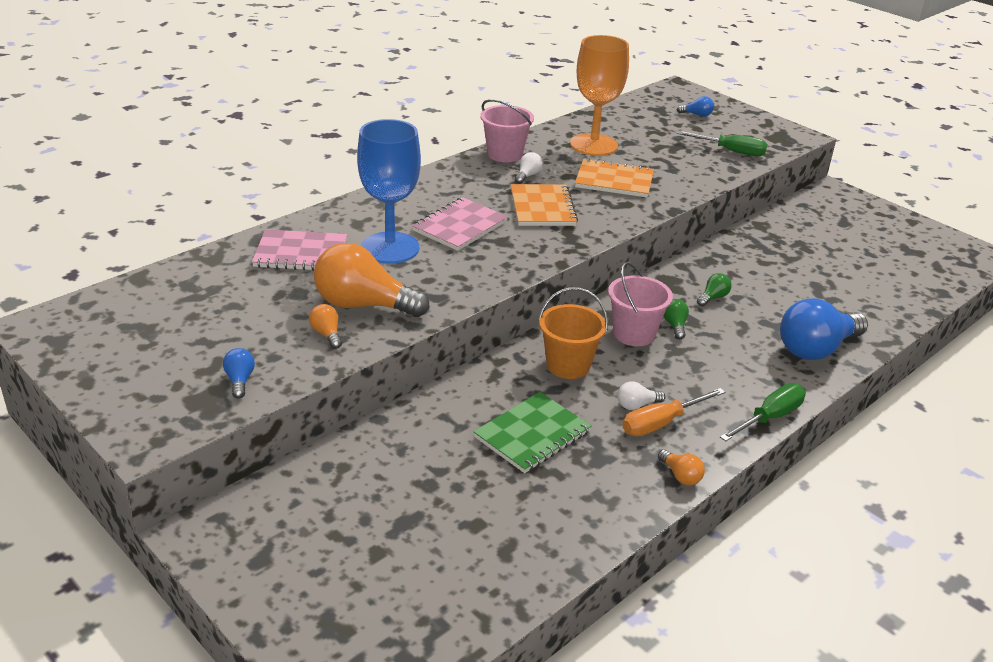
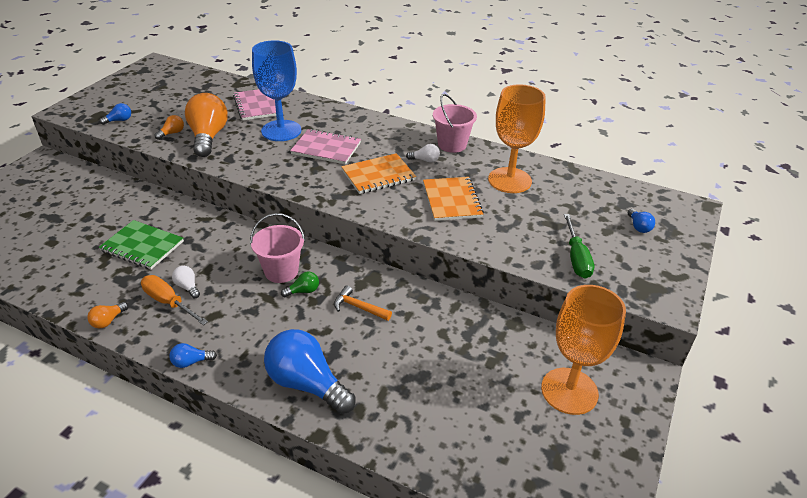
camera: 70 degrees right, 5 degrees up
(568, 365) = (227, 247): orange bucket -> none
(713, 298) = (358, 307): green light bulb -> orange hammer
(769, 417) = (191, 362): green screwdriver -> blue light bulb
(846, 225) = (569, 391): none -> orange goblet

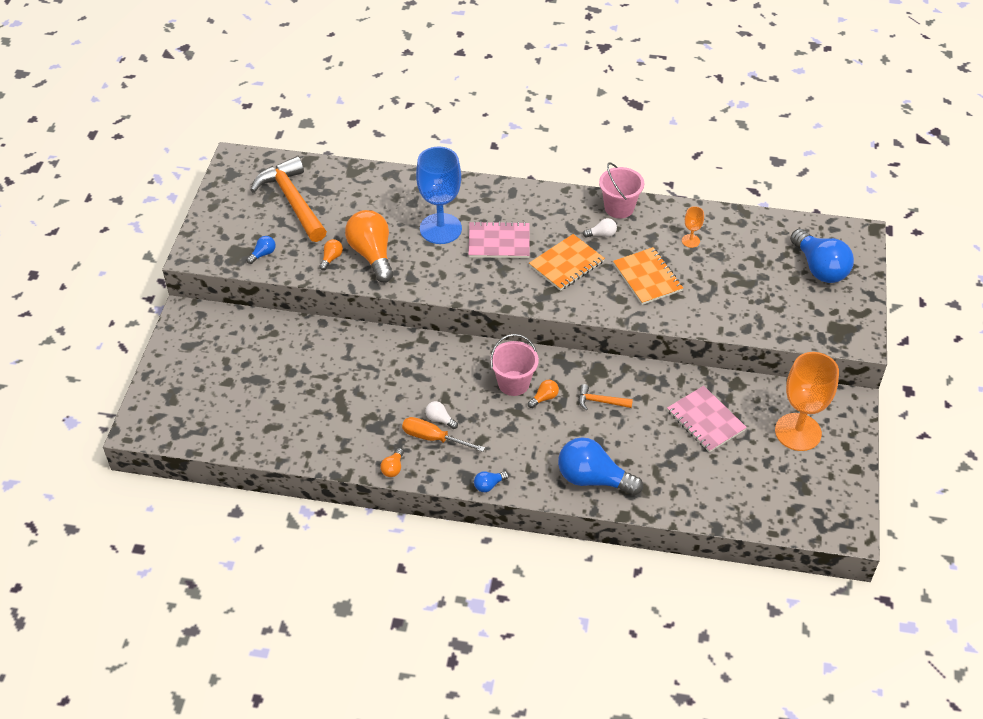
camera: 15 degrees left, 10 degrees up
(142, 246) = (369, 389): green notebook -> none
(174, 93) = (292, 201): none -> orange hammer
(258, 105) = (395, 199): pink notebook -> pink notebook (705, 420)
(303, 291) = (544, 398): green light bulb -> orange light bulb
(509, 180) = (690, 241): orange goblet -> orange goblet, size x0.43
(576, 258) = (776, 314): green screwdriver -> none
(638, 227) = (819, 268): blue light bulb -> blue light bulb, size x2.31

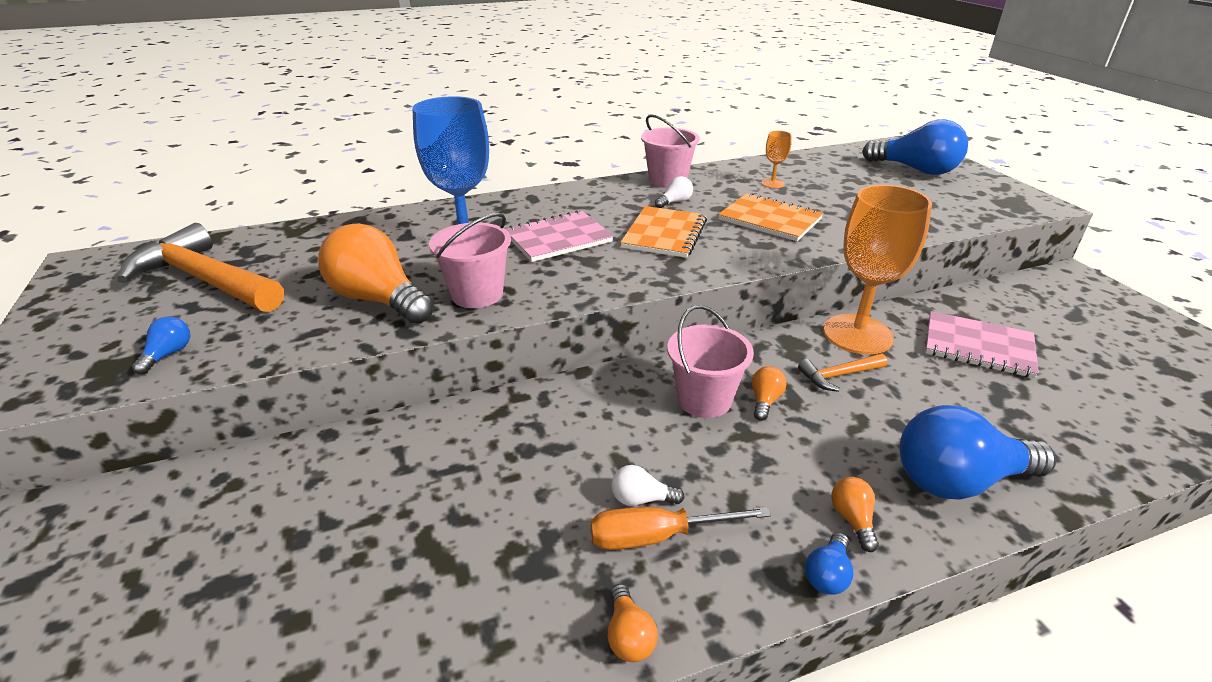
camera: 30 degrees left, 15 degrees down
(331, 258) = (308, 323): orange light bulb -> orange light bulb (852, 520)
(424, 271) = (477, 294): none -> pink bucket
(798, 432) = (1077, 319): orange goblet -> orange goblet (857, 334)

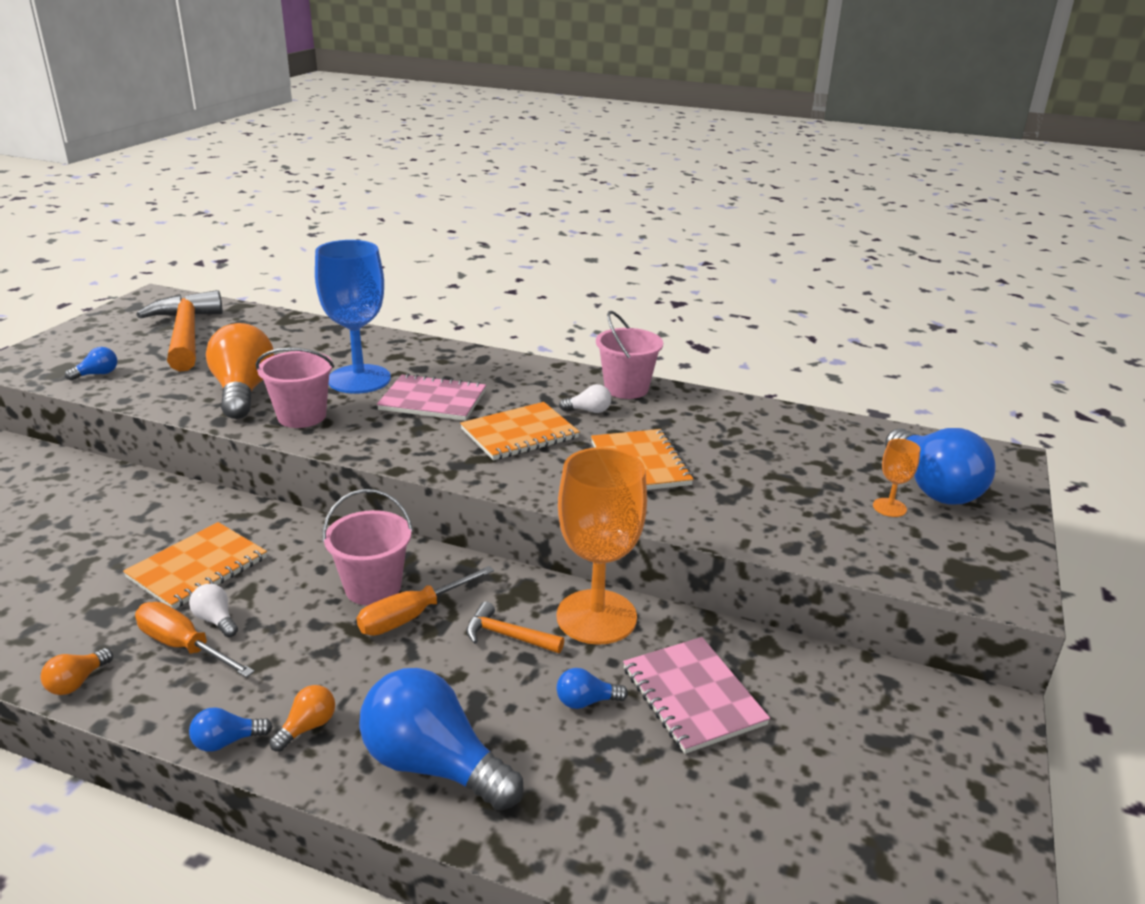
camera: 40 degrees right, 5 degrees down
(545, 472) = (197, 568): none -> orange notebook
(765, 401) = (412, 616): orange light bulb -> orange screwdriver
(772, 183) = (723, 433): orange goblet -> orange goblet (889, 507)
(946, 384) = (586, 701): none -> blue light bulb

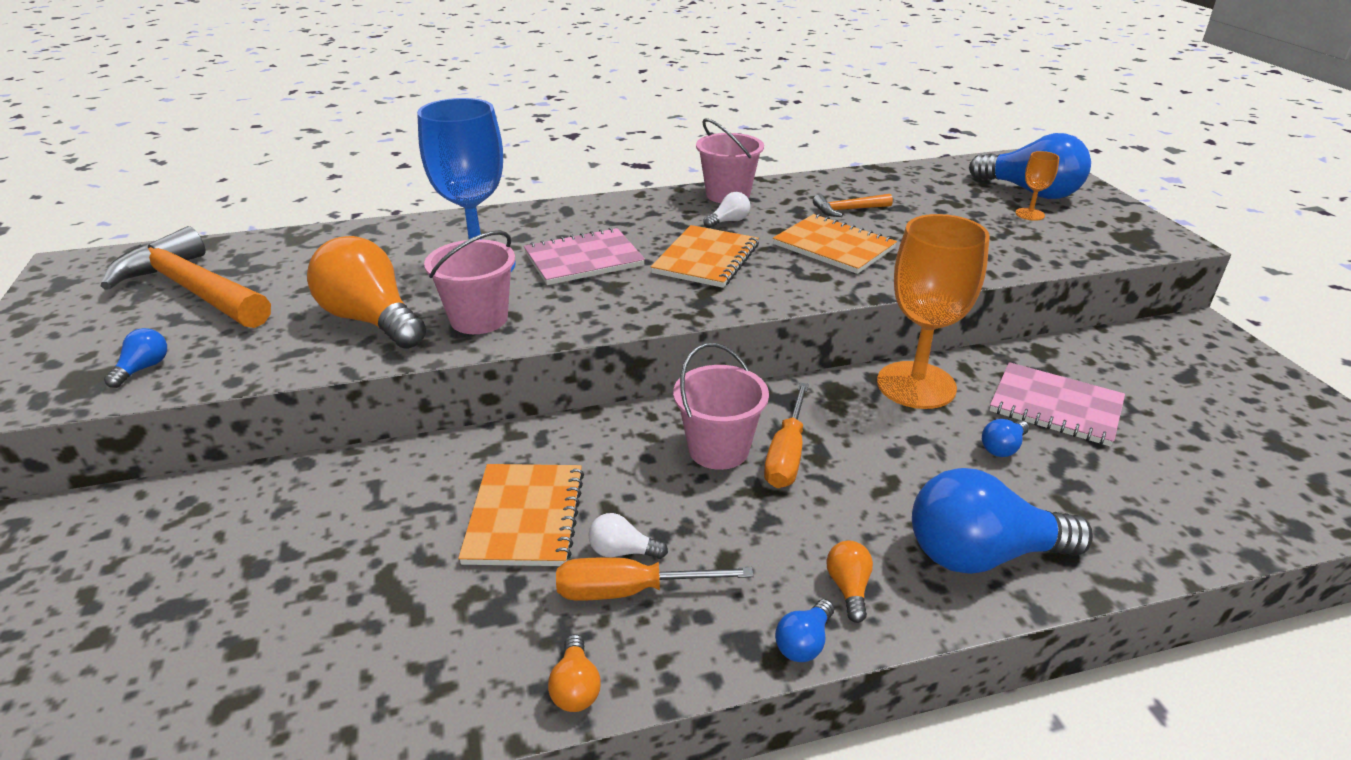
camera: 35 degrees left, 5 degrees up
(507, 636) = (879, 431): orange hammer -> orange hammer (848, 210)

